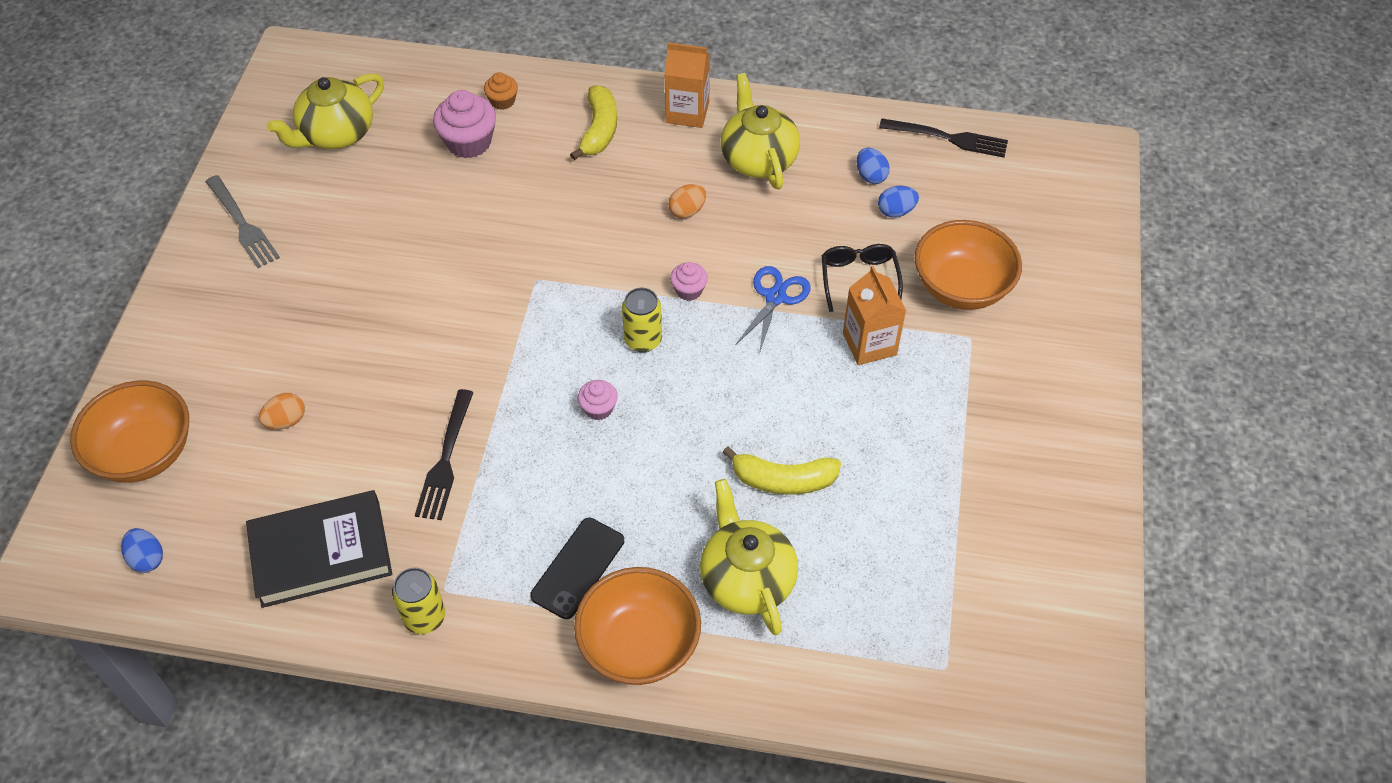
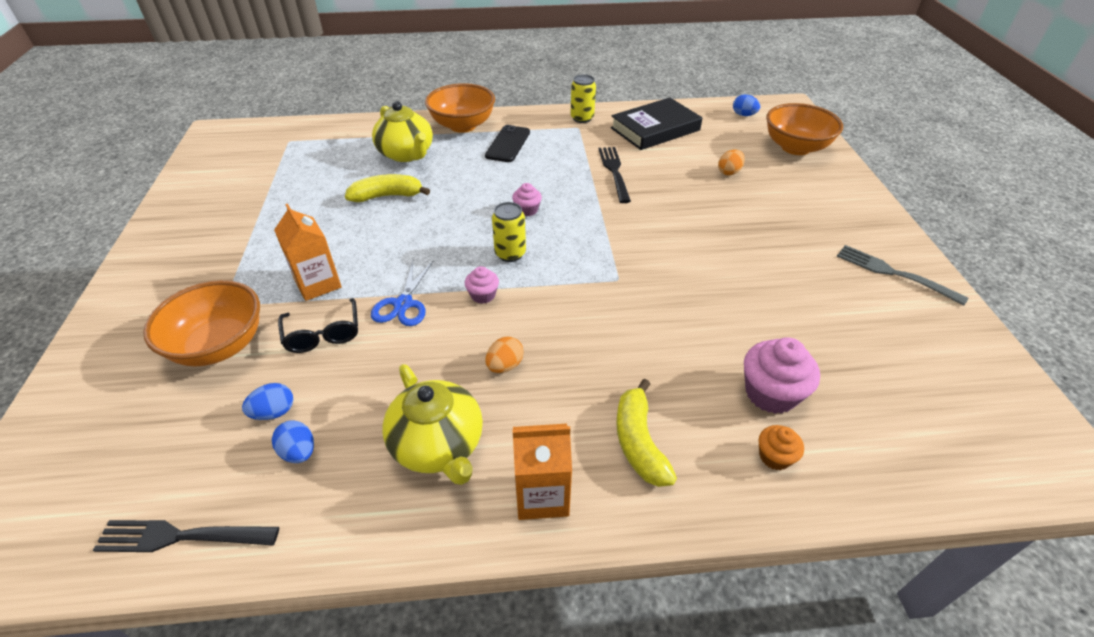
camera: 165 degrees right, 10 degrees down
(336, 134) = (910, 372): yellow teapot -> none

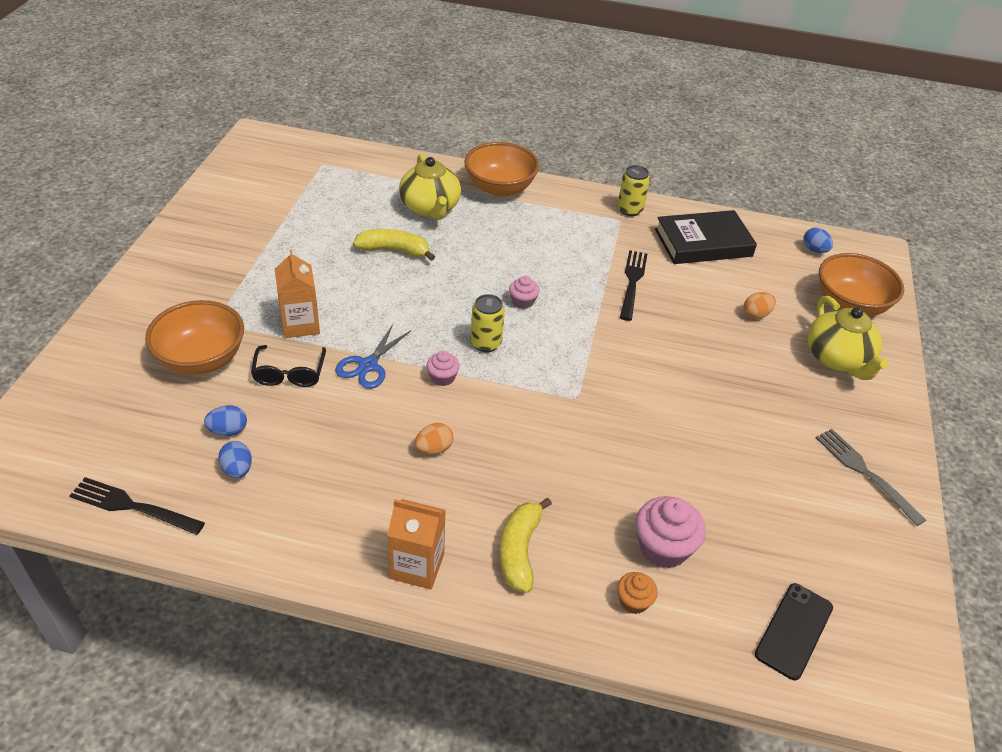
camera: 15 degrees right, 0 degrees up
(438, 445) = (350, 499): yellow teapot -> yellow teapot (837, 359)
(508, 144) = (537, 222): black phone -> black phone (794, 631)

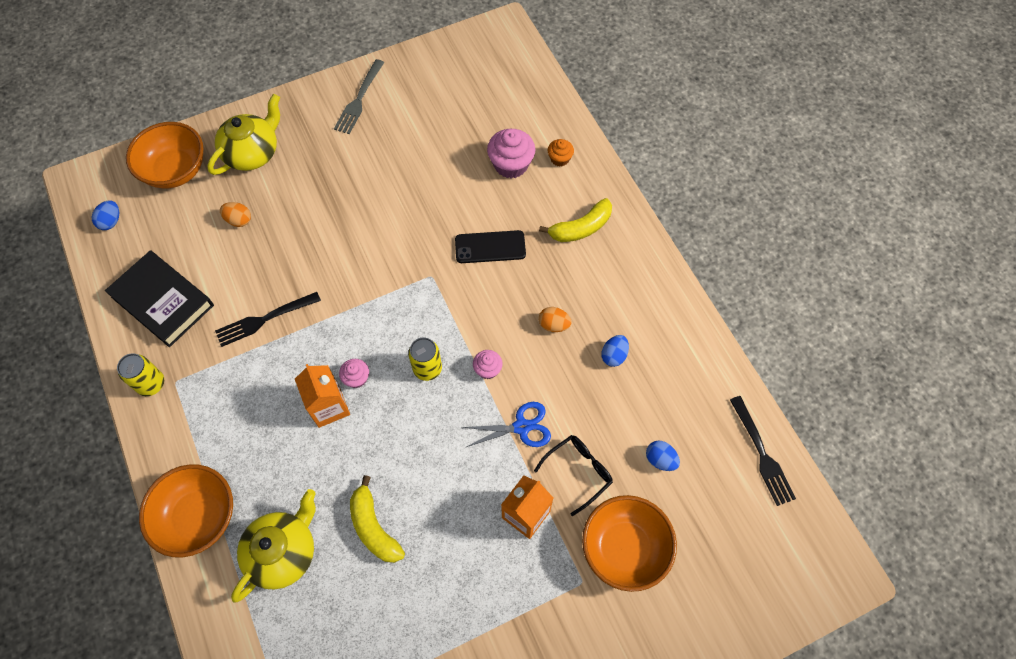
camera: 125 degrees left, 20 degrees up
(237, 470) = (680, 422): blue egg -> blue egg (614, 355)
(417, 566) = (640, 268): orange carton -> orange carton (329, 407)
(794, 631) = (509, 86): black phone -> black phone (490, 247)

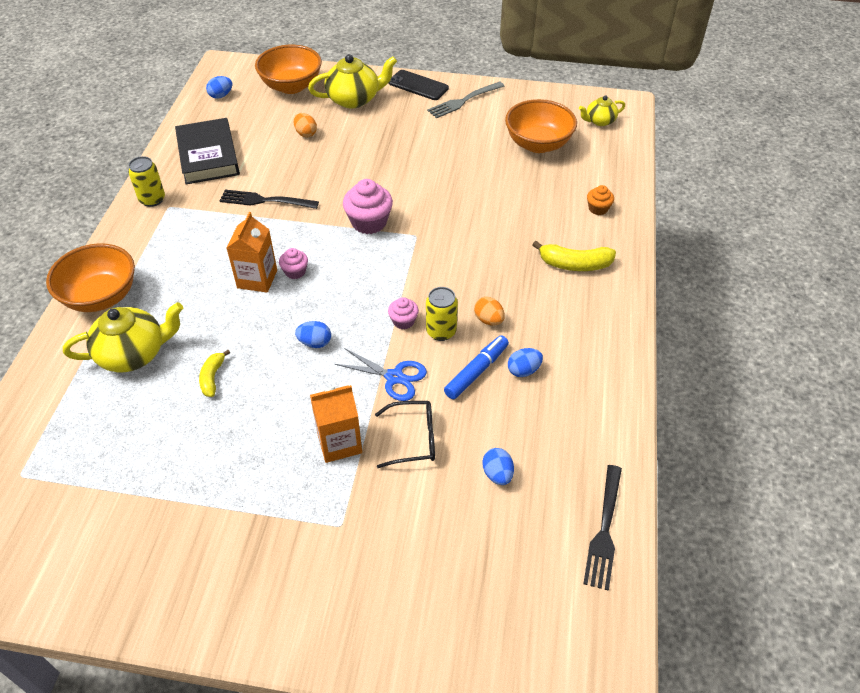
camera: 35 degrees right, 15 degrees down
(374, 527) = (212, 377): yellow banana -> yellow banana, size x0.63
(427, 368) = (355, 294): yellow can -> yellow can (441, 331)
(432, 437) = (315, 343): none -> blue egg
(490, 247) = (482, 240): black phone -> black phone (418, 85)
(495, 59) = (599, 121): none -> yellow teapot
(511, 164) = (551, 194): pink cupcake -> pink cupcake (369, 222)
(580, 379) = (476, 371): none -> blue marker
(624, 548) = (402, 523): orange bowl -> orange bowl (538, 144)

